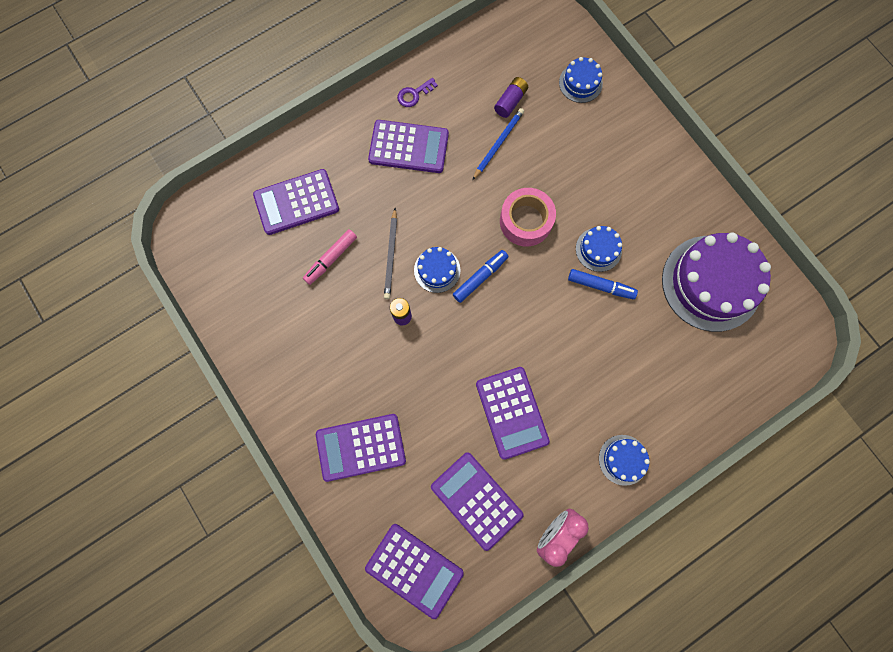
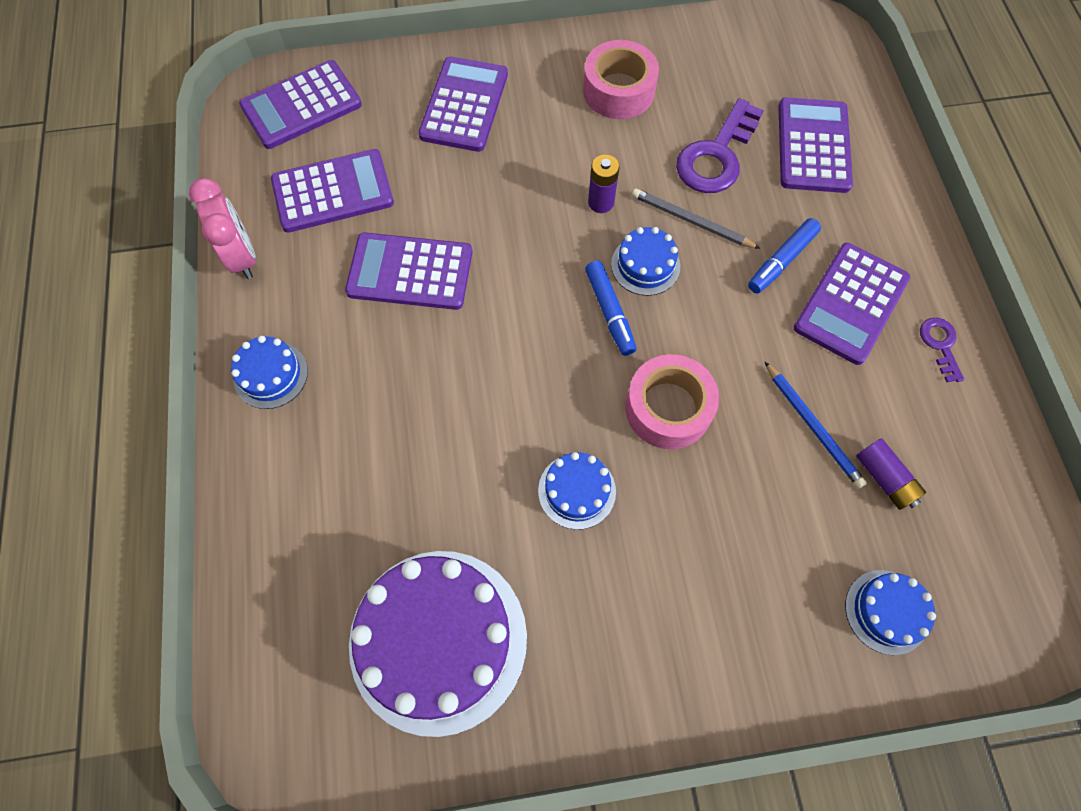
camera: 115 degrees right, 10 degrees down
(301, 344) = (618, 91): none -> pink tape
(331, 259) = (716, 155): pink marker -> purple key
(600, 286) = (519, 465): blue marker -> blue marker (781, 261)

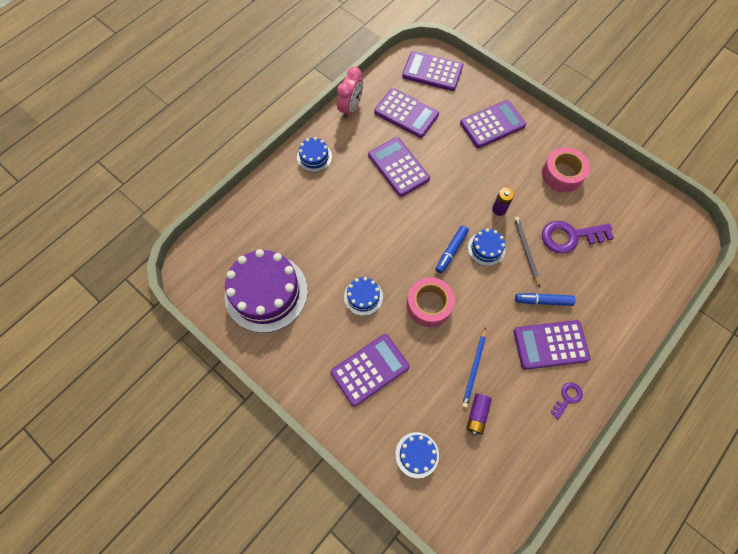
camera: 50 degrees right, 0 degrees up
(813, 146) = (619, 273): purple calculator -> purple calculator (370, 369)

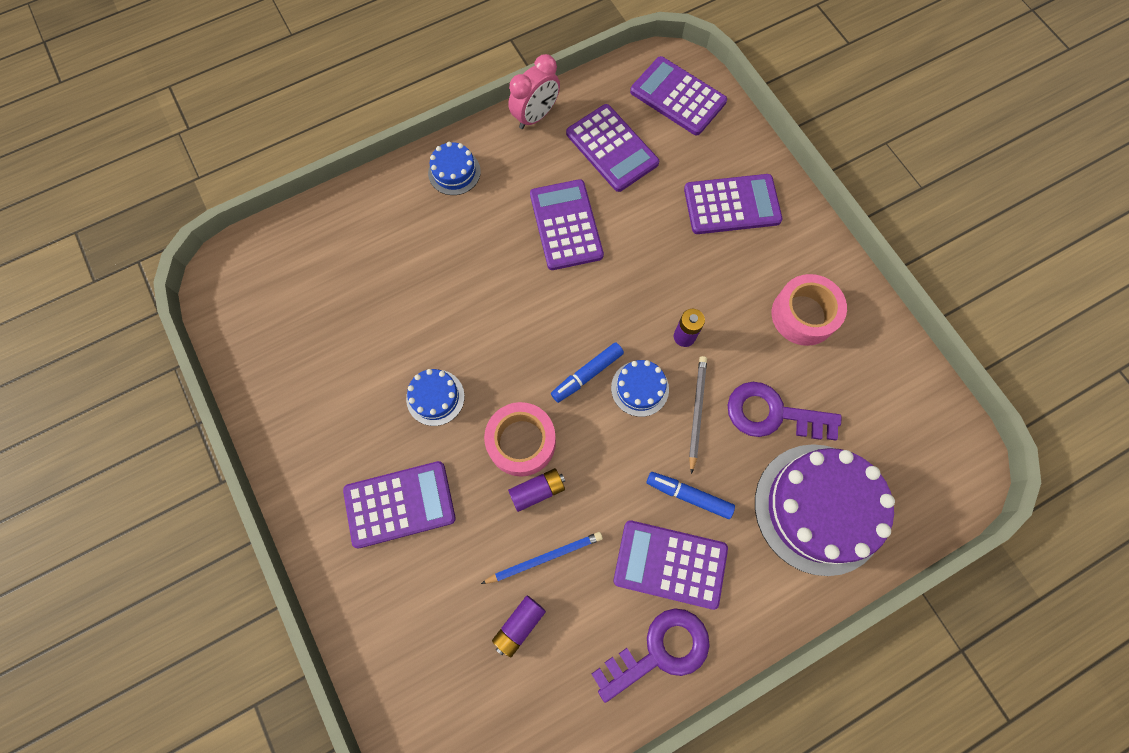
camera: 20 degrees right, 5 degrees up
(266, 292) = (307, 345): purple cake -> purple cake (819, 508)
(417, 454) = (412, 648): blue cake -> none
(452, 330) = (537, 491): none -> purple battery
(474, 369) = (544, 557): blue pencil -> blue pencil turned 150 degrees counterclockwise
(567, 398) = (659, 651): purple key -> purple key, size x1.94

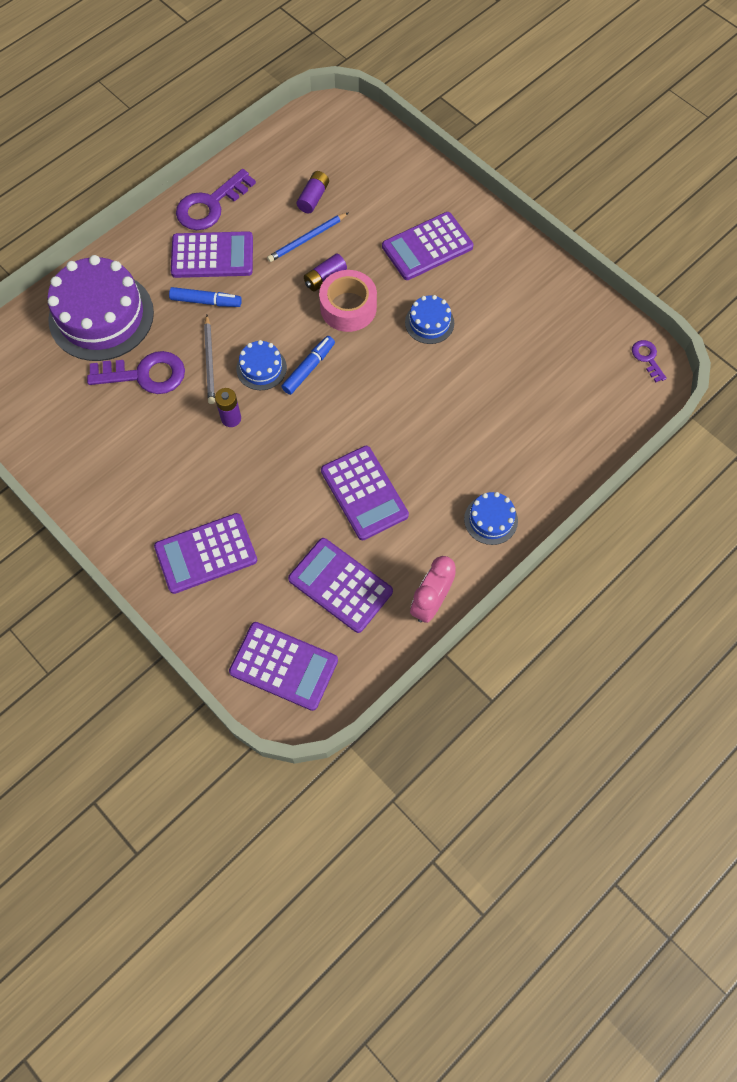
camera: 165 degrees right, 5 degrees down
(221, 294) = (647, 358): none -> purple key
(803, 315) = (125, 462): pink tape -> none

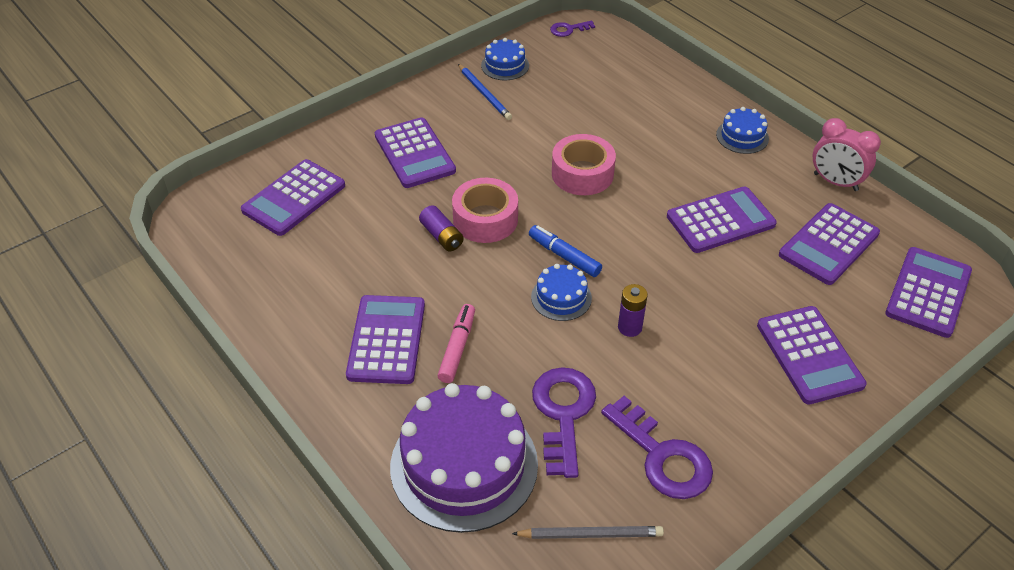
camera: 85 degrees left, 20 degrees down
(206, 301) = (457, 348): blue marker -> pink marker
(210, 205) = (304, 340): purple key -> purple key (662, 456)
(210, 361) = (548, 346): grey pencil -> grey pencil (590, 534)
(307, 239) = (381, 249): blue pencil -> blue pencil (484, 94)
(313, 198) = (320, 240): purple battery -> none
(360, 172) = (294, 198): none -> purple calculator
(416, 378) = (582, 174): none -> pink tape
(429, 323) = (513, 159): blue cake -> blue cake (505, 65)

